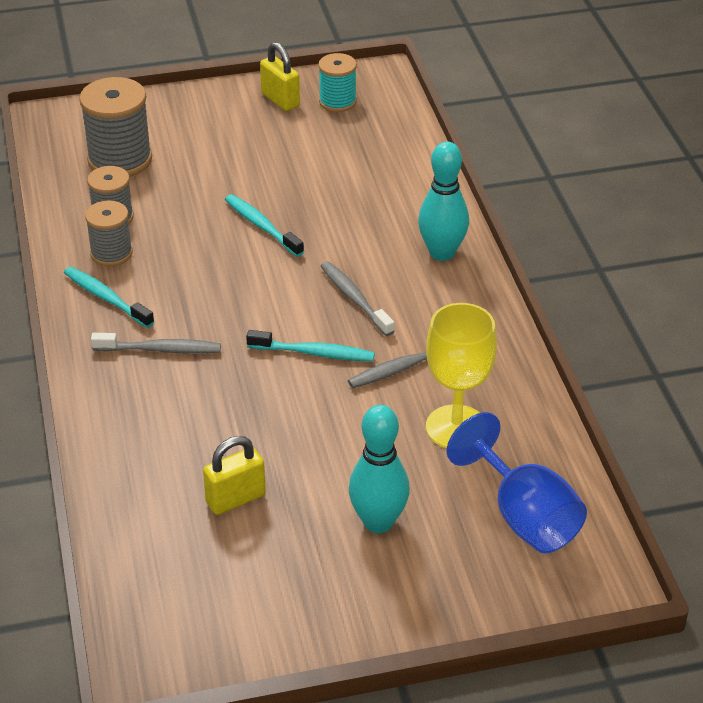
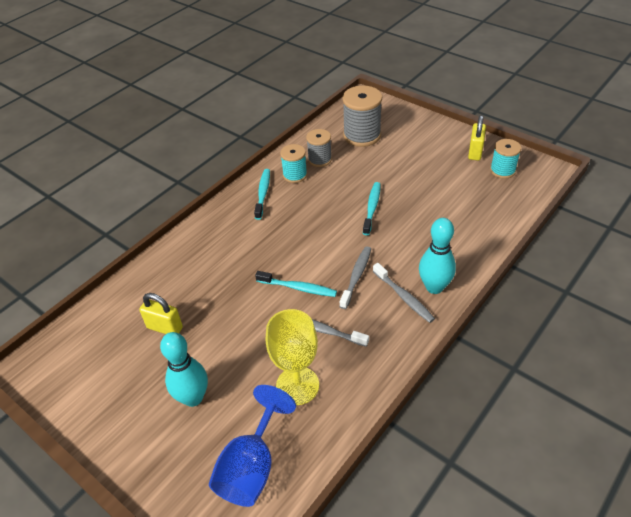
camera: 55 degrees right, 5 degrees up
(111, 253) = (295, 175): grey spool -> turquoise spool
(160, 350) = (245, 233): grey toothbrush -> grey toothbrush (404, 297)
(314, 353) = (298, 288): turquoise toothbrush -> turquoise toothbrush turned 45 degrees counterclockwise

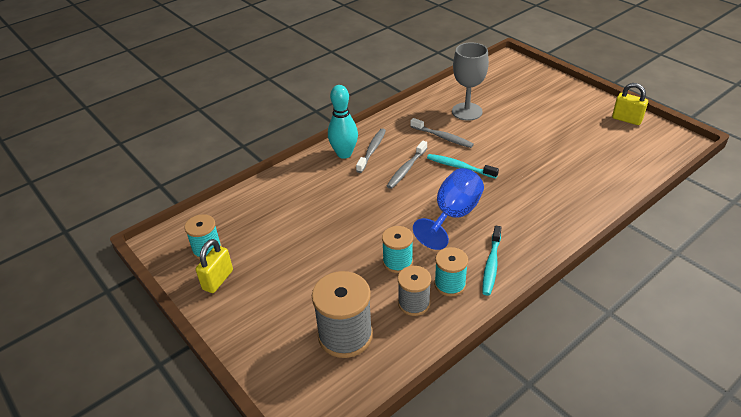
camera: 170 degrees left, 5 degrees down
(165, 327) = (575, 153): yellow padlock -> yellow padlock (626, 119)
(193, 398) = (541, 113): turquoise bowling pin -> none
(252, 466) = (498, 83): blue goblet -> blue goblet (453, 215)
(297, 385) = (467, 111): yellow goblet -> grey goblet
(339, 184) = (397, 262): none -> turquoise spool
(372, 208) = (370, 228): turquoise toothbrush -> none
(404, 297) = (372, 150): grey toothbrush -> grey toothbrush turned 45 degrees clockwise

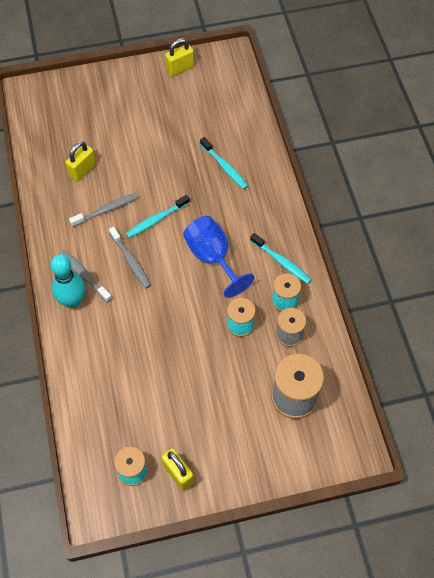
camera: 65 degrees left, 20 degrees up
(467, 111) = (82, 171): grey goblet -> yellow padlock
(556, 185) = (224, 167): none -> turquoise toothbrush

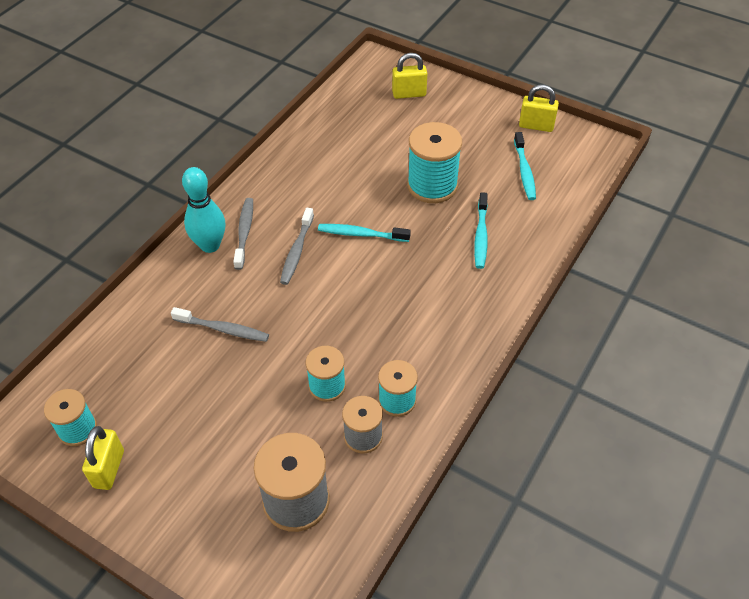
camera: 45 degrees right, 10 degrees down
(82, 171) = (346, 150): yellow padlock -> yellow padlock (409, 94)
(106, 210) = (328, 194): grey toothbrush -> grey toothbrush (223, 329)
(162, 155) = (432, 185): none -> turquoise spool
(213, 258) = (373, 305): blue goblet -> none
(281, 262) = (436, 362): turquoise toothbrush -> turquoise toothbrush (524, 171)

